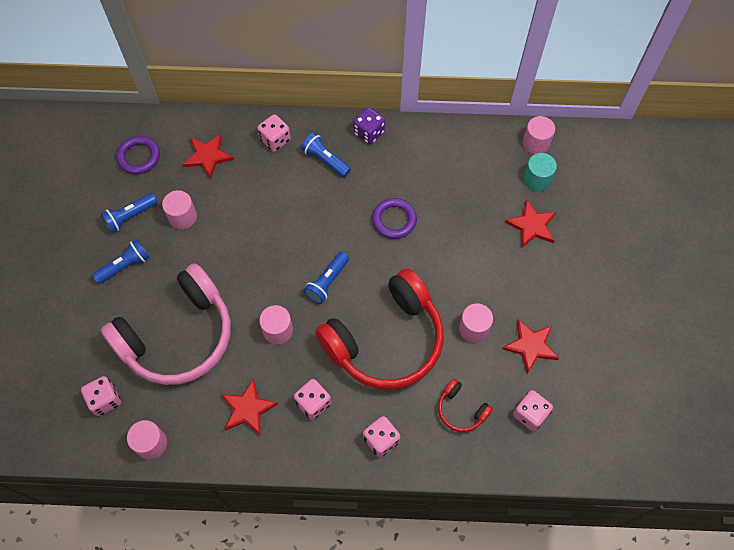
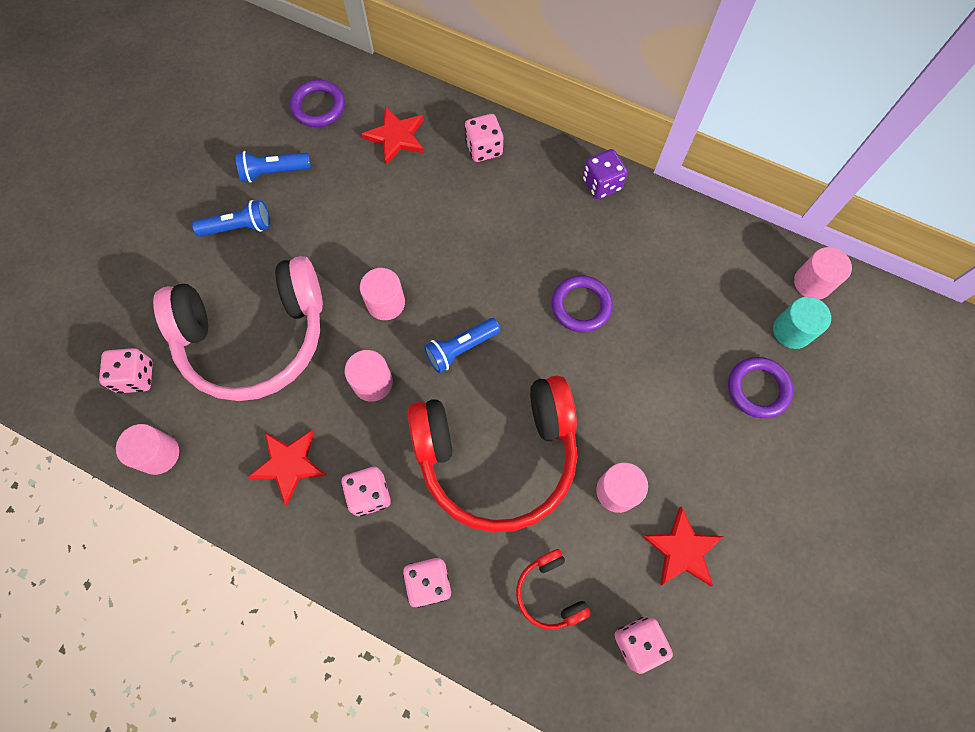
camera: 25 degrees right, 5 degrees up
(182, 217) = (332, 196): pink cylinder -> pink cylinder (386, 303)
(325, 160) = (532, 196): blue flashlight -> none
(532, 225) = (758, 389): red star -> purple ring

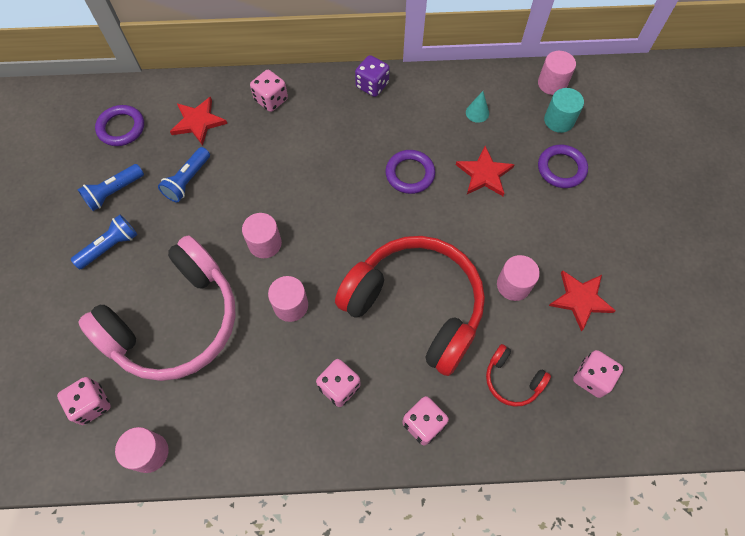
camera: 30 degrees left, 5 degrees down
(289, 464) = (263, 400): red star -> red star (484, 174)
(460, 349) = (342, 247): blue flashlight -> blue flashlight (188, 181)
(497, 455) = (416, 307): red headphones -> red headphones turned 105 degrees counterclockwise
(701, 274) = (477, 112): none -> turquoise cone

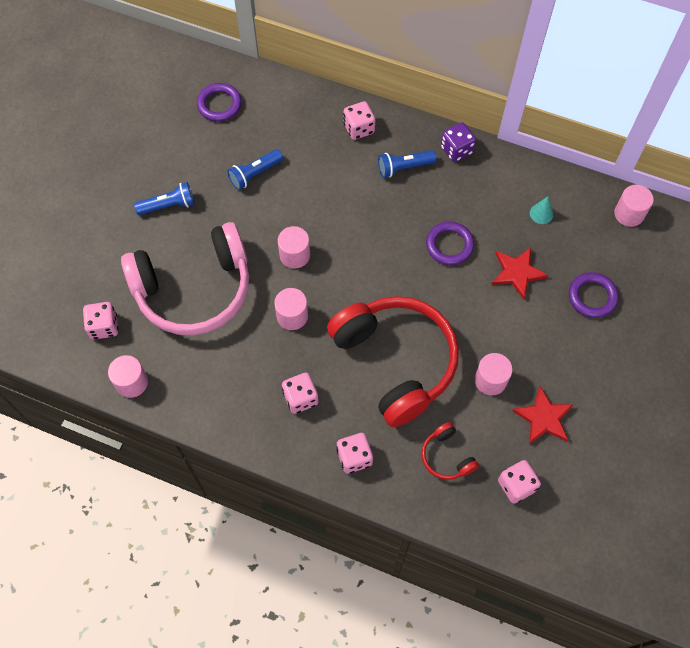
camera: 25 degrees right, 0 degrees up
(114, 192) = (190, 160): blue flashlight -> blue flashlight (404, 167)
(198, 122) = (286, 124): red star -> none
(559, 120) = (615, 251): turquoise cylinder -> none

